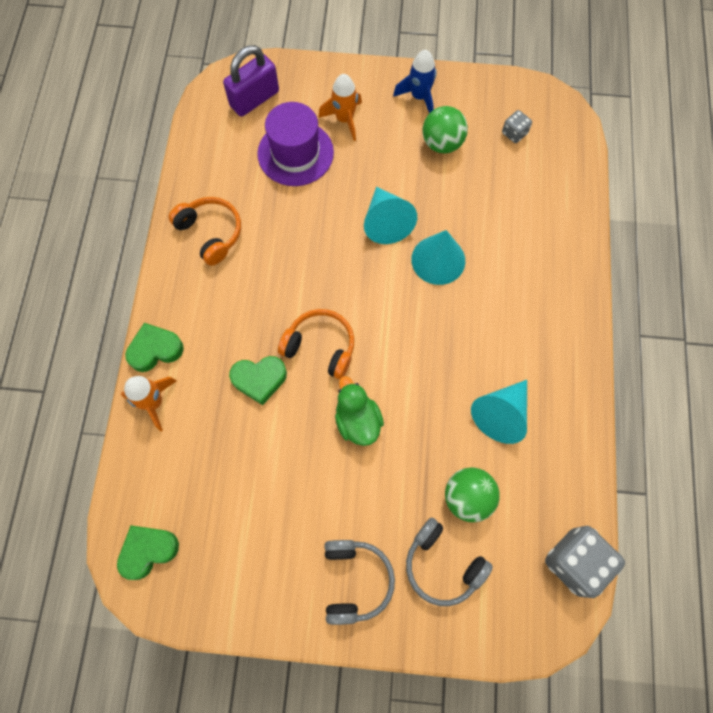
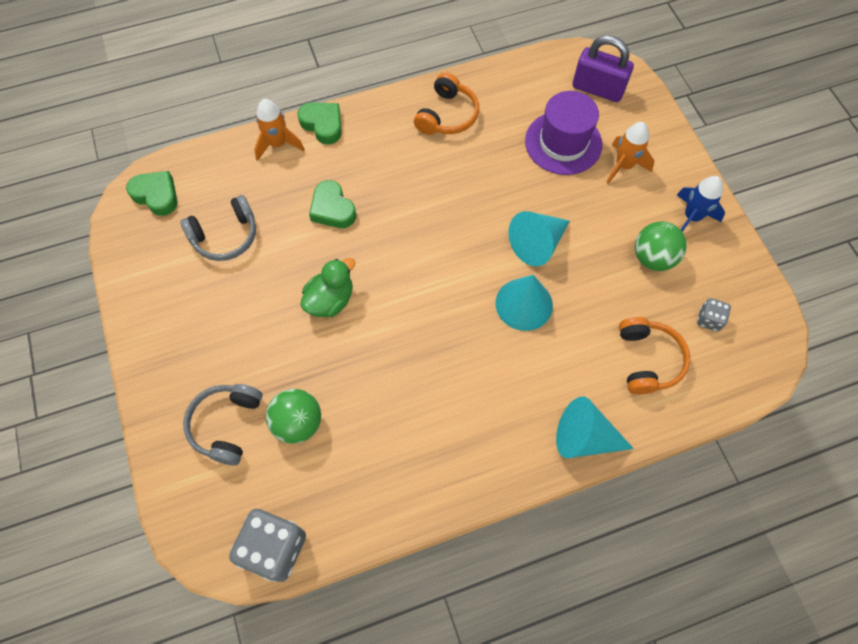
camera: 65 degrees right, 5 degrees down
(320, 347) = (385, 242): orange headphones -> orange headphones (647, 360)
(355, 580) = (187, 357): grey headphones -> grey headphones (225, 236)
(501, 414) = (393, 422): turquoise cone -> turquoise cone (584, 437)

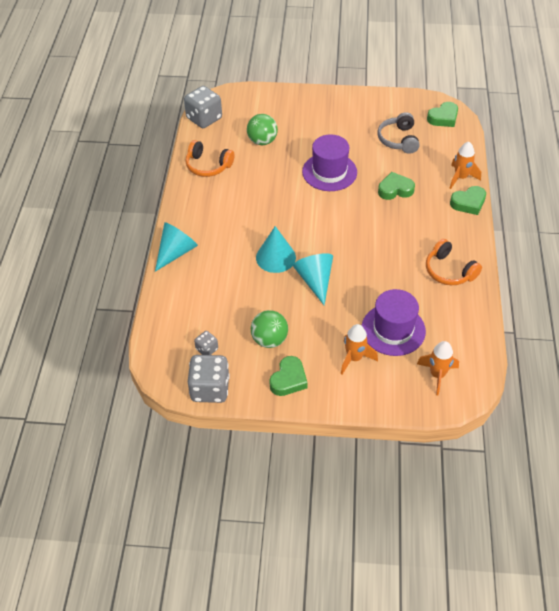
camera: 115 degrees right, 15 degrees down
(226, 425) = (278, 116): grey headphones -> none
(330, 300) = (329, 172): green duck -> purple hat
(597, 89) = (437, 375): purple padlock -> orange rocket
(647, 360) = (201, 303): orange headphones -> orange headphones (208, 166)
(691, 217) = (288, 379): blue rocket -> green heart
(757, 290) = (210, 389): none -> grey dice

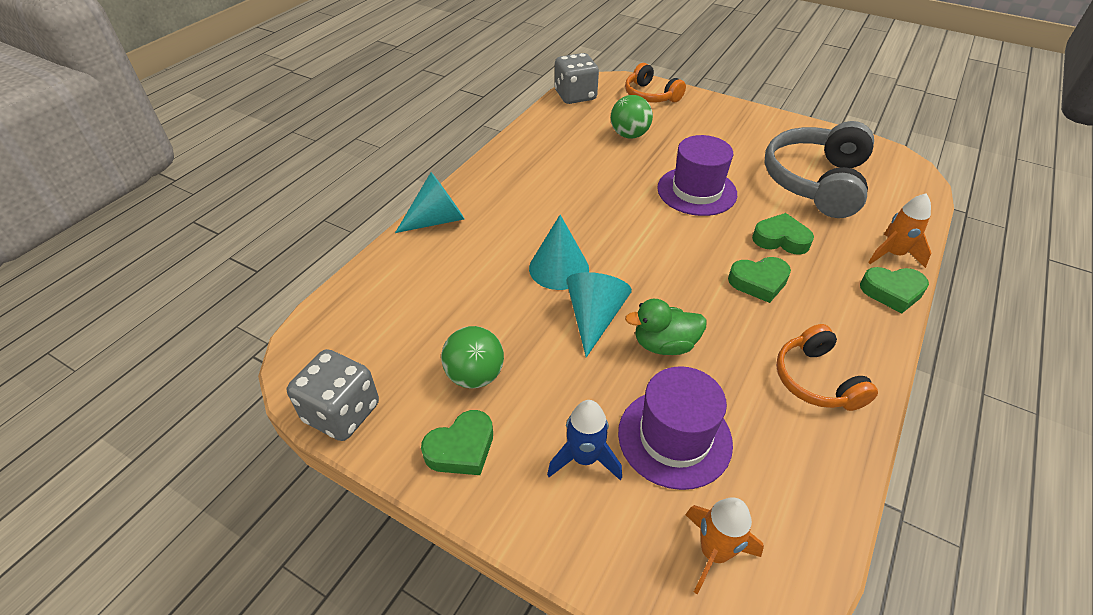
camera: 25 degrees right, 5 degrees down
(207, 349) = (381, 354): grey dice -> none
(208, 166) = (546, 141): orange headphones -> orange headphones (650, 95)
(354, 358) = (584, 458): orange rocket -> blue rocket
(362, 281) = (664, 345): none -> green duck
(398, 140) = (816, 182): grey headphones -> grey headphones, size x1.73
(443, 118) = (896, 175): green heart -> green heart (759, 282)

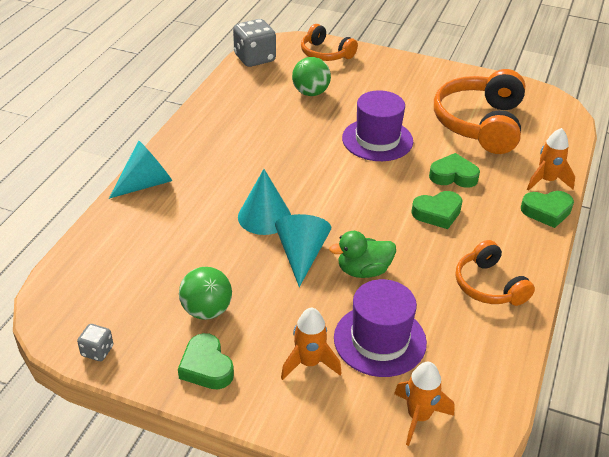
camera: 10 degrees left, 5 degrees down
(342, 412) = (97, 351): grey dice -> grey dice, size x0.50
(461, 448) = (206, 367): green heart -> green heart turned 105 degrees clockwise
(584, 458) = (309, 363): blue rocket -> orange rocket
(816, 182) = (480, 124): grey headphones -> orange headphones

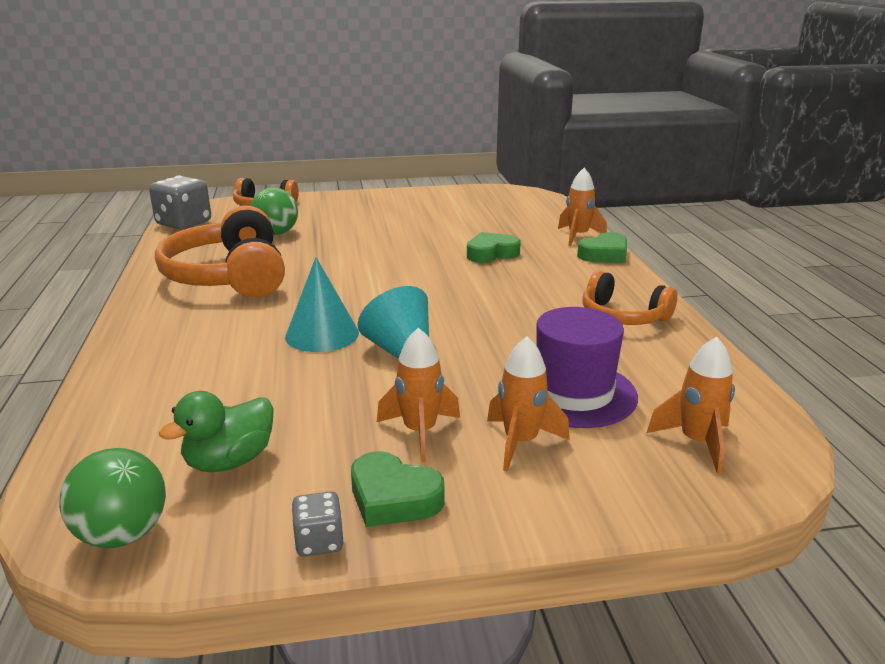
camera: 30 degrees left, 15 degrees down
(97, 351) = (204, 546): grey dice -> grey dice (319, 542)
(146, 184) = (130, 349): turquoise cone -> none
(207, 310) = (334, 440): green ball -> green ball (123, 534)
(258, 327) = (420, 432): none -> orange rocket
(363, 270) = (486, 343): green duck -> green duck (229, 461)
(377, 140) = (386, 248): purple hat -> none
(437, 213) = (508, 281): green heart -> none
(480, 124) = (474, 217): orange headphones -> orange headphones (229, 276)

